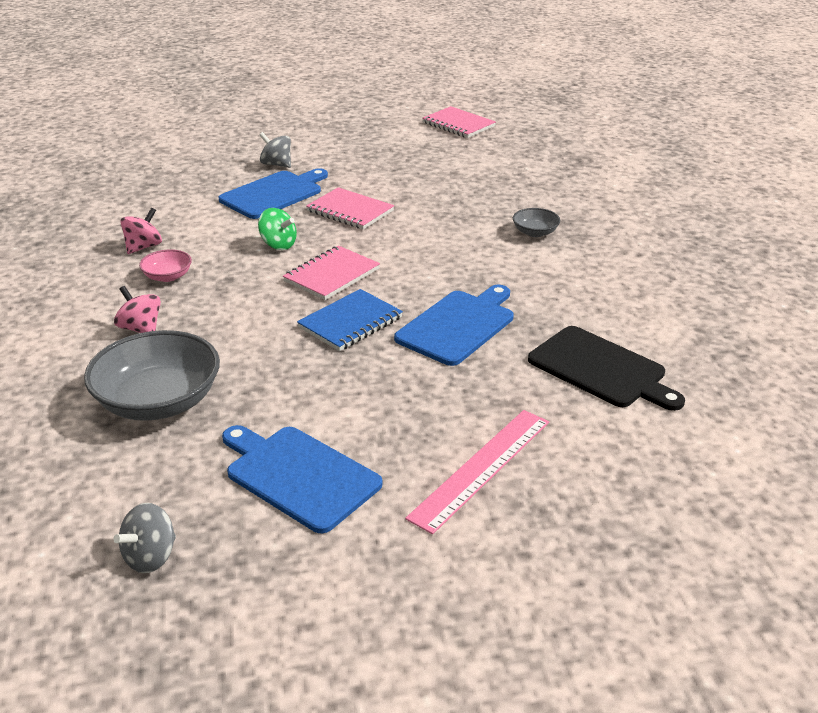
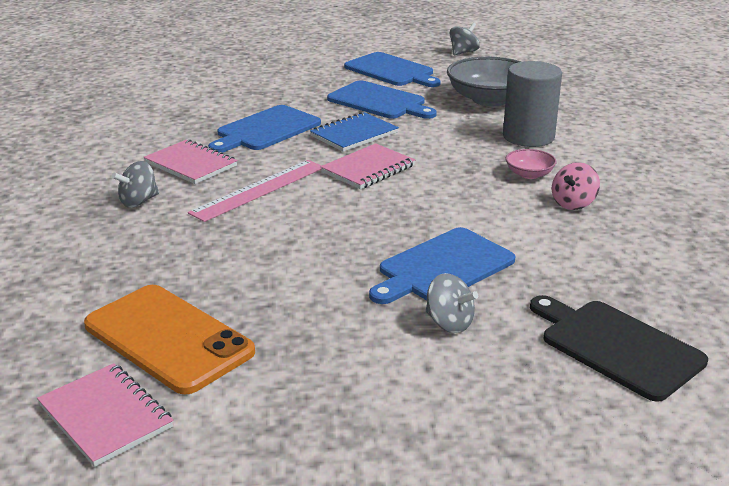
camera: 175 degrees left, 5 degrees down
(141, 329) = (528, 137): pink spinning top -> grey cylinder
(278, 245) = (425, 200): green spinning top -> none
(320, 388) = (379, 101): none -> blue cutting board
(350, 211) = (342, 237): pink notebook -> pink notebook (191, 164)
(447, 152) = (168, 338): none -> orange phone
(481, 468) = (285, 70): pink ruler -> pink ruler (259, 189)
(535, 232) = (139, 202): grey bowl -> grey spinning top
(601, 369) = (176, 103): black cutting board -> black cutting board (616, 346)

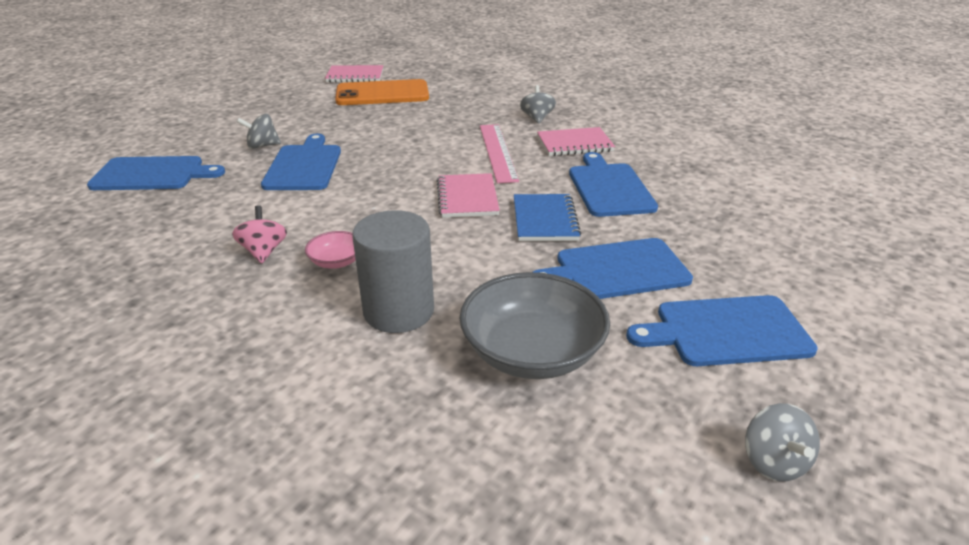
camera: 130 degrees right, 5 degrees up
(616, 346) = (152, 174): black cutting board -> blue cutting board

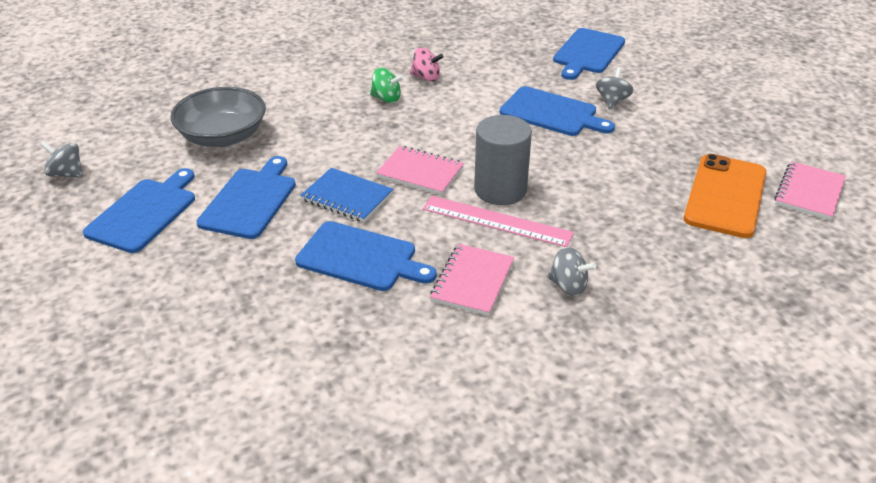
camera: 120 degrees right, 5 degrees up
(336, 262) = (386, 98): pink bowl -> green spinning top
(399, 311) = (310, 107): grey cylinder -> grey cylinder (500, 190)

